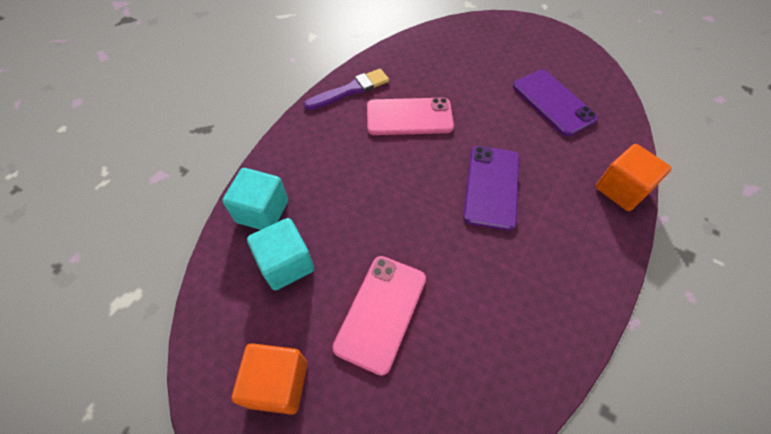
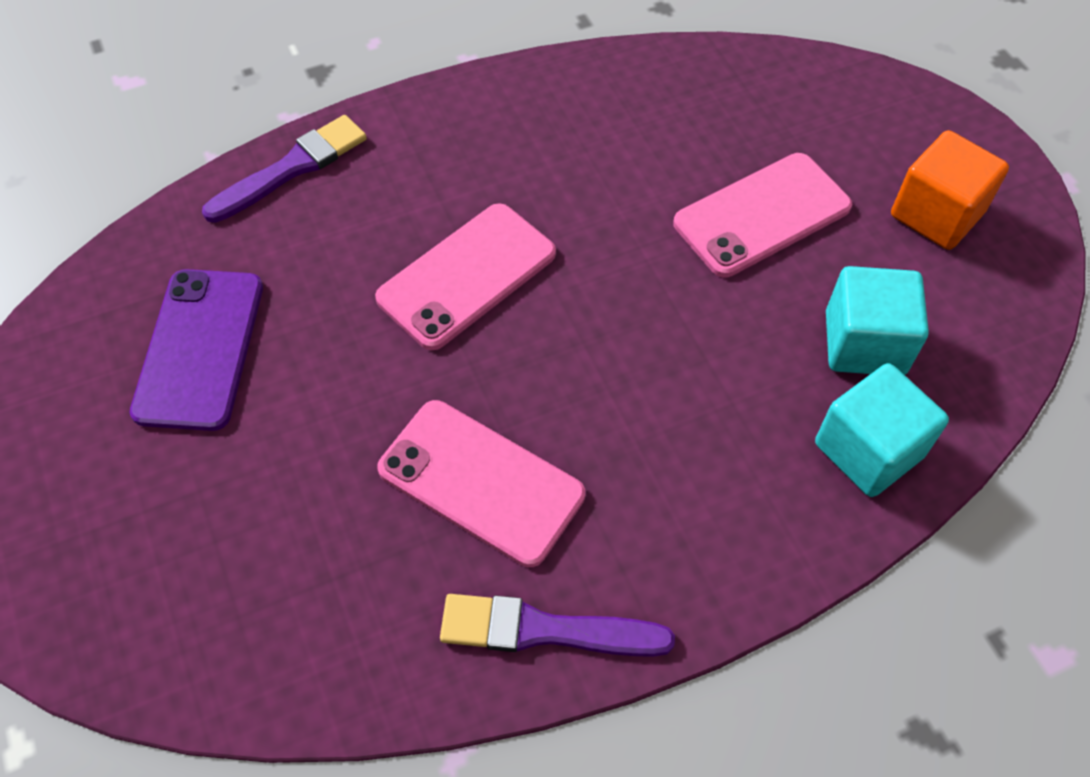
camera: 145 degrees left, 0 degrees up
(491, 187) = (467, 276): purple phone -> pink phone
(621, 189) = (292, 168): orange cube -> purple brush

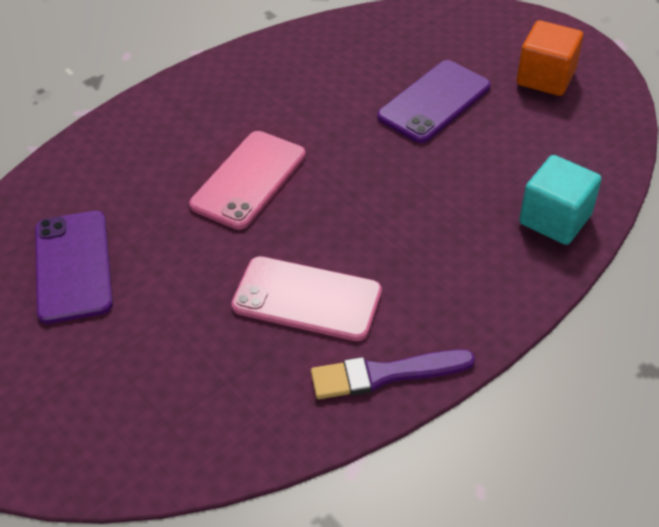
camera: 15 degrees left, 10 degrees down
(292, 168) = (97, 142): purple brush -> none
(762, 215) = (434, 102): pink phone -> purple phone
(864, 343) = (528, 160): turquoise cube -> none

